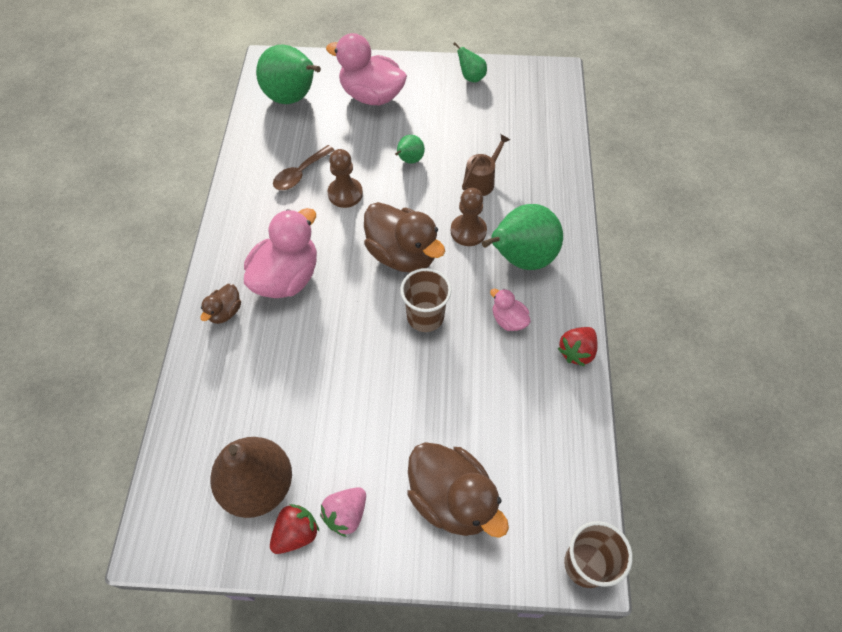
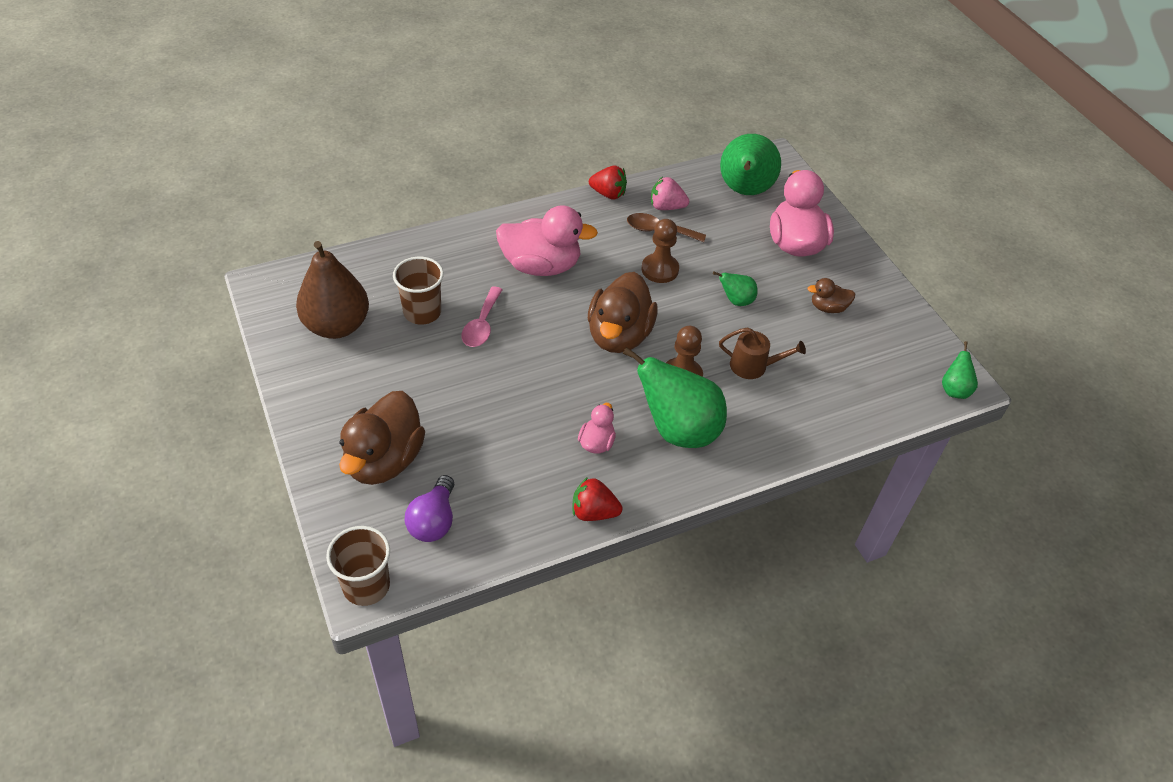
camera: 60 degrees right, 10 degrees down
(225, 312) = (482, 241): brown duck -> brown duck (828, 307)
(296, 533) = (307, 365): red strawberry -> red strawberry (608, 194)
(331, 354) = (482, 325): none -> pink spoon
(346, 514) = (337, 391): pink strawberry -> pink strawberry (666, 207)
(425, 316) = (560, 377): brown cup -> brown cup (422, 312)
(471, 77) = (889, 311): green pear -> green pear (954, 390)
(537, 480) = (433, 521): none -> purple light bulb

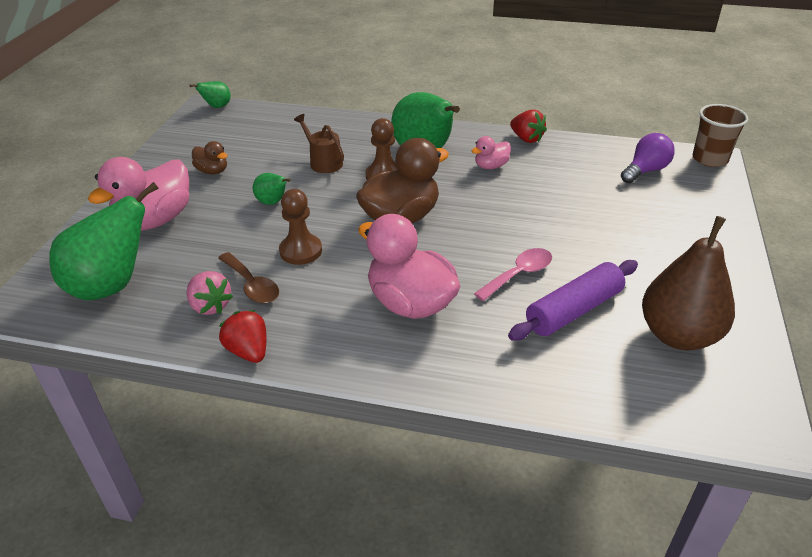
camera: 140 degrees left, 10 degrees down
(384, 460) = (669, 213): brown duck -> none
(422, 312) = (574, 310): brown cup -> purple rolling pin

